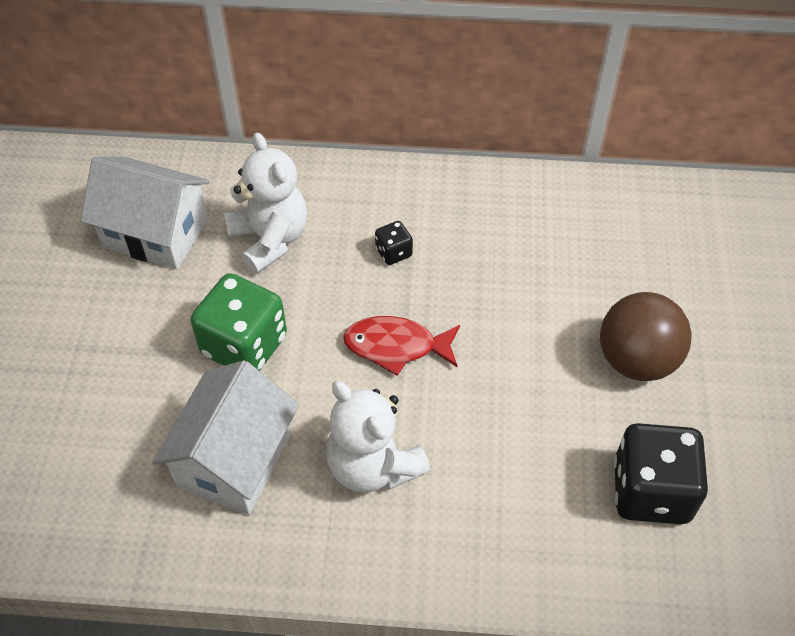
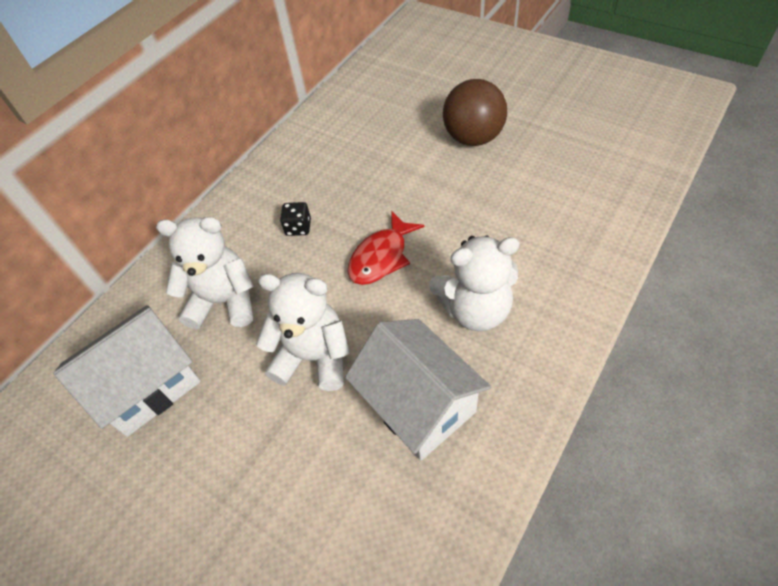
camera: 55 degrees left, 0 degrees up
(244, 345) = (313, 357): green dice -> white teddy bear
(650, 491) = (571, 169): black dice -> none

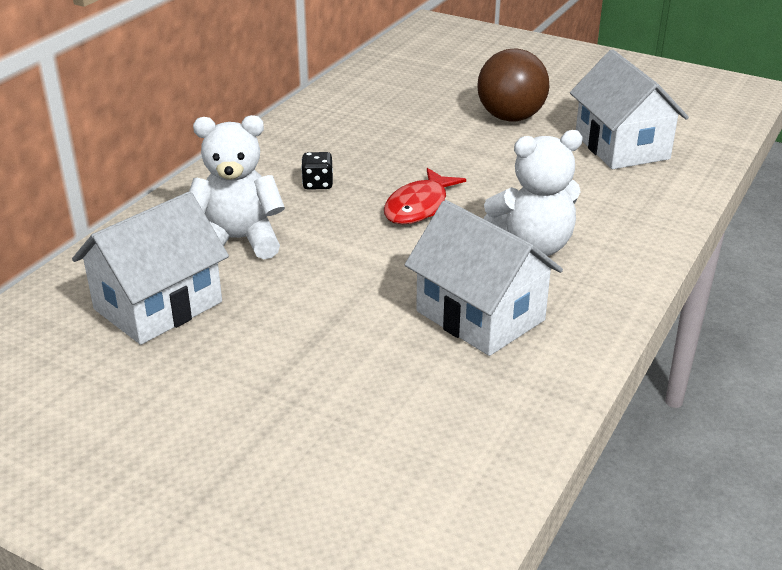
camera: 10 degrees left, 20 degrees down
(313, 357) = (353, 282): white teddy bear -> none
(568, 174) = (621, 147): none -> white house

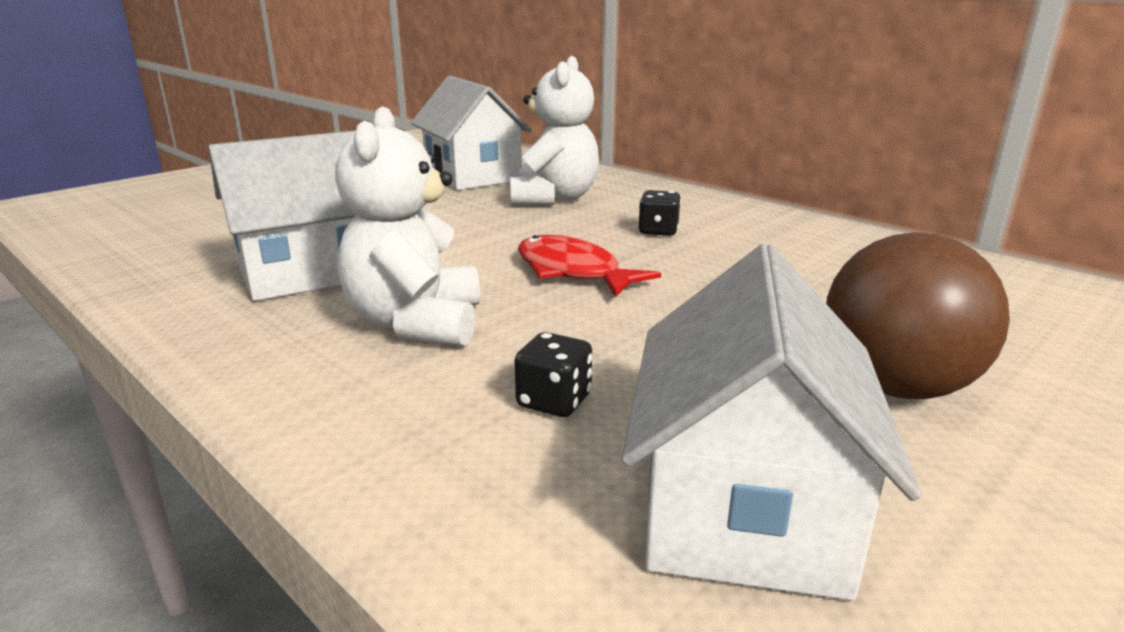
camera: 105 degrees right, 10 degrees down
(583, 190) = (554, 401): none -> black dice
(621, 147) = (744, 507): white house -> white house turned 75 degrees counterclockwise

